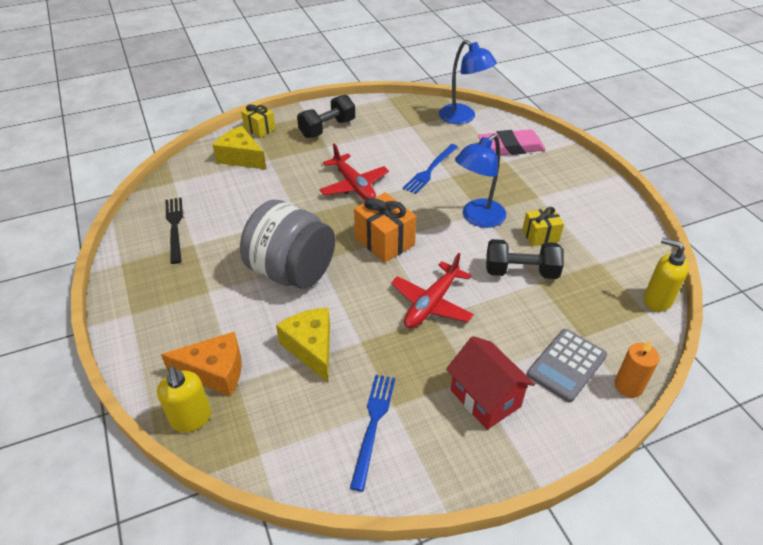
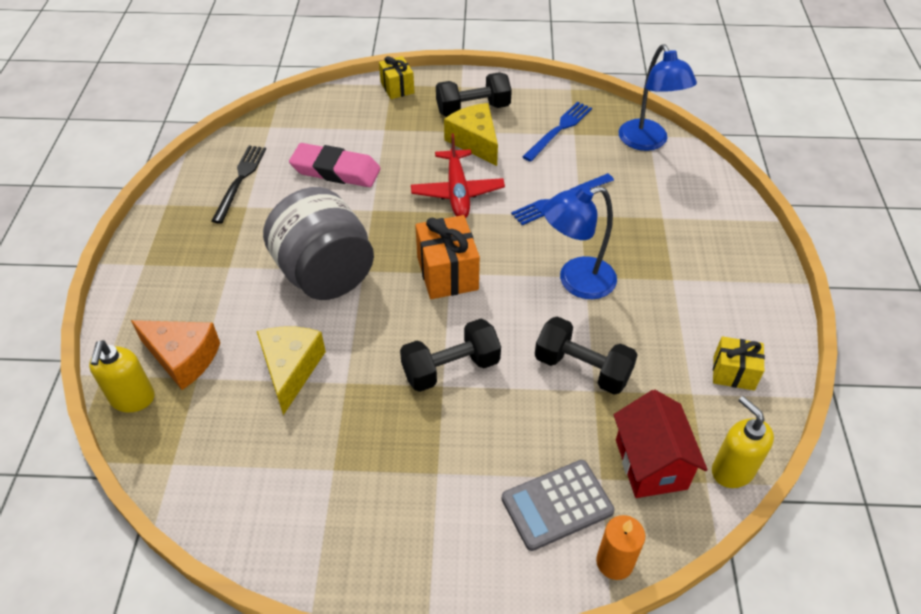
camera: 25 degrees right, 5 degrees up
(241, 157) = (356, 118): yellow cheese -> yellow cheese (475, 142)
(373, 425) = (298, 481): blue fork -> blue fork (559, 130)
(431, 303) = (451, 368): red plane -> black dumbbell
(485, 398) = (436, 504): red house -> red house (651, 464)
(510, 147) = (682, 200): pink eraser -> pink eraser (336, 170)
(540, 236) = (638, 331): yellow gift -> yellow gift (733, 373)

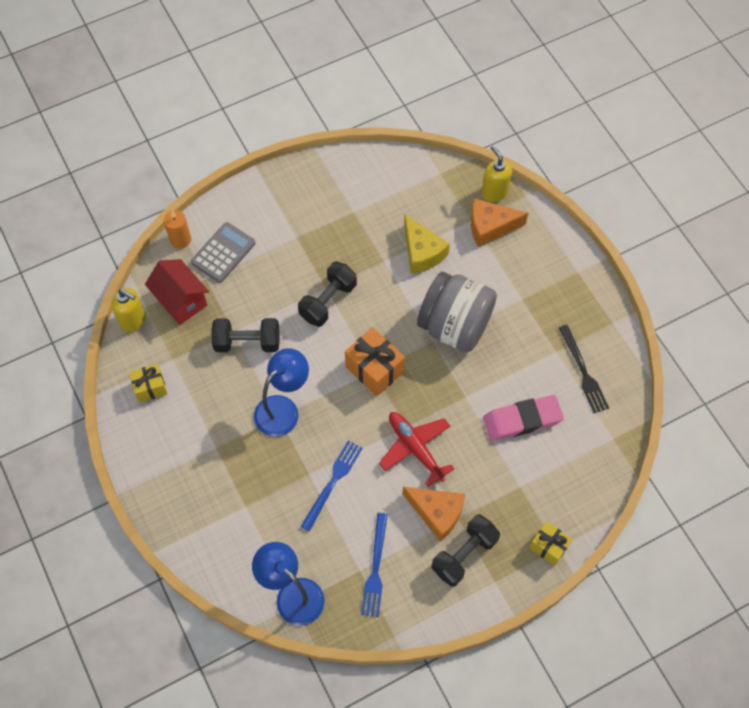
camera: 150 degrees right, 15 degrees up
(475, 142) = (437, 513): yellow cheese -> orange cheese

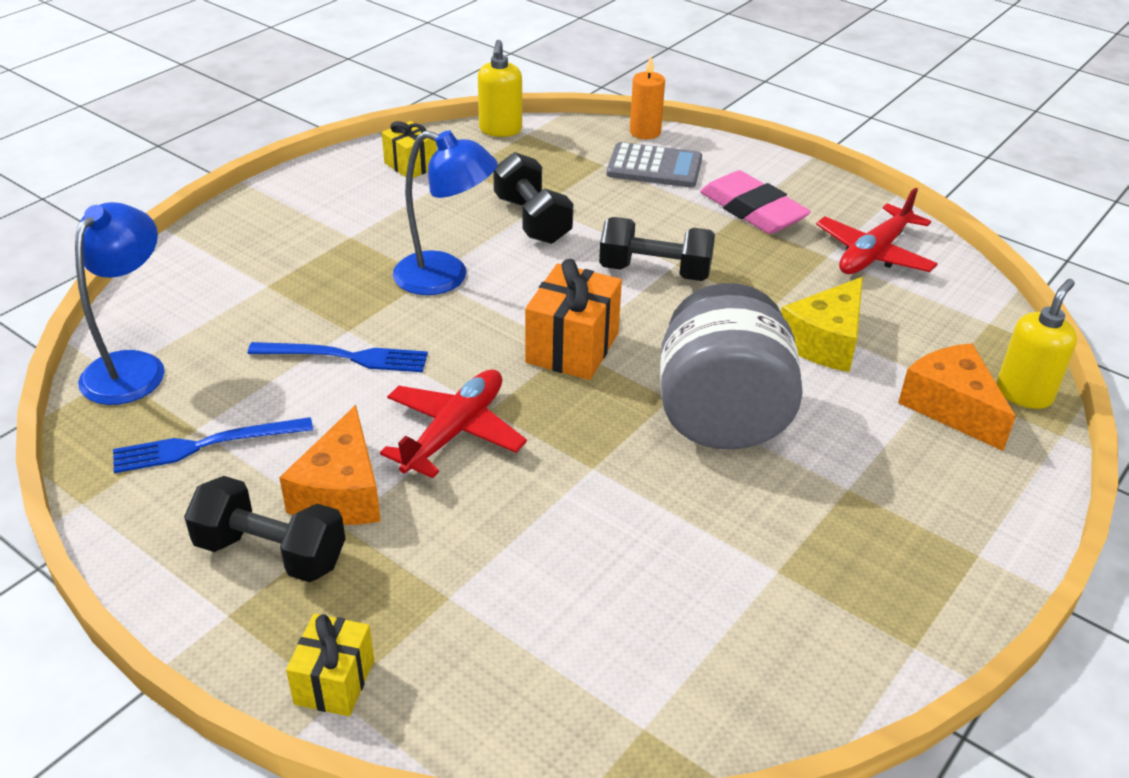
camera: 65 degrees right, 25 degrees down
(181, 301) = (555, 155): red house -> none
(362, 189) = (874, 254): none -> red plane
(522, 420) = (594, 560): pink eraser -> pink eraser (752, 210)
(583, 372) = (764, 627): black fork -> none

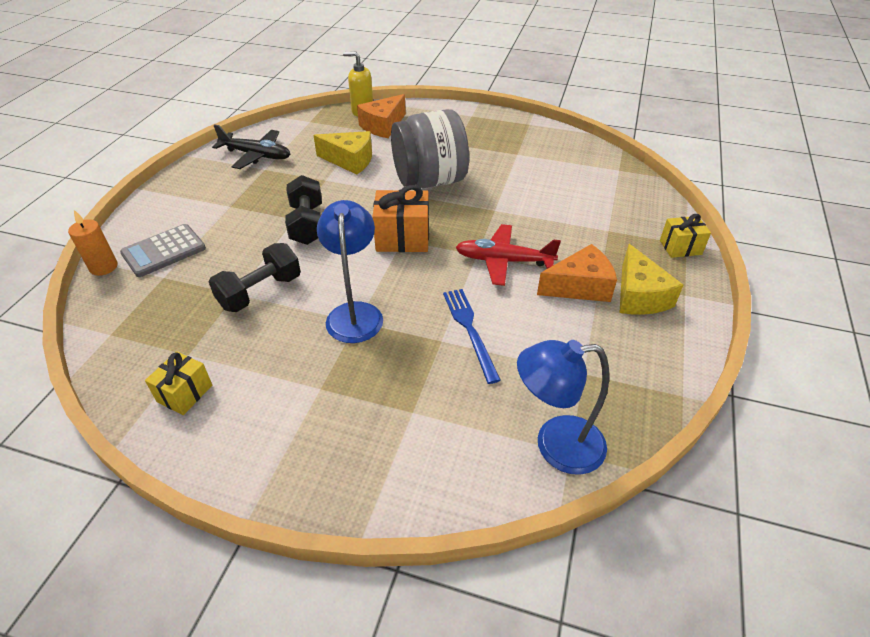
camera: 110 degrees left, 5 degrees up
(206, 445) = (593, 360): blue fork -> none
(271, 553) = (639, 296): black dumbbell -> yellow cheese
(500, 130) = (104, 353): yellow soap dispenser -> none
(654, 167) = (164, 251): grey calculator -> grey calculator turned 120 degrees counterclockwise
(752, 210) = (218, 200): pink eraser -> none
(874, 254) = (256, 155): red plane -> black plane

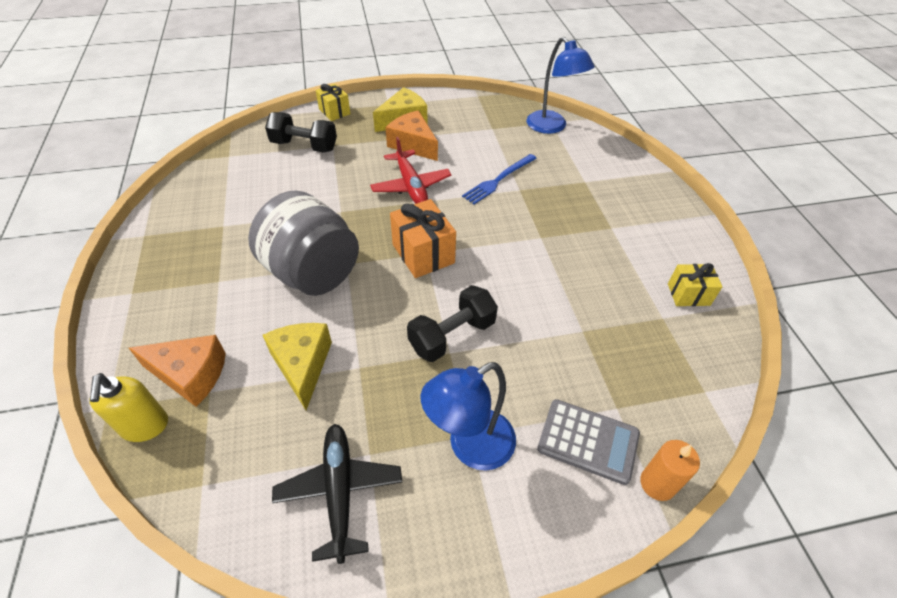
camera: 120 degrees left, 5 degrees up
(260, 292) = (566, 314): black dumbbell -> black dumbbell (304, 146)
(355, 313) = (534, 242): blue lamp -> blue lamp (470, 447)

